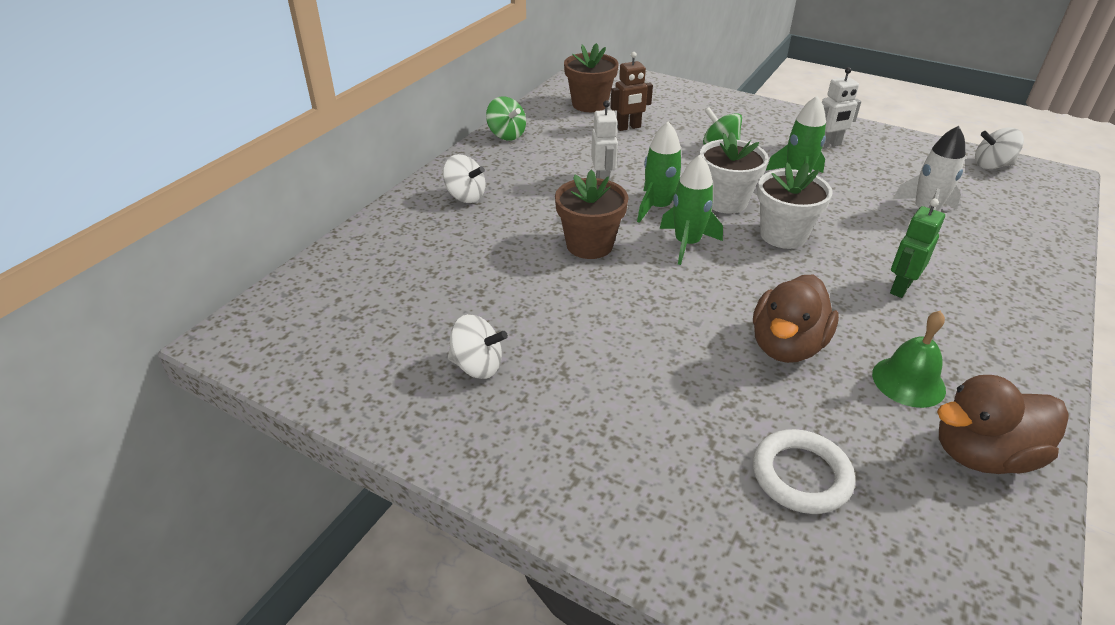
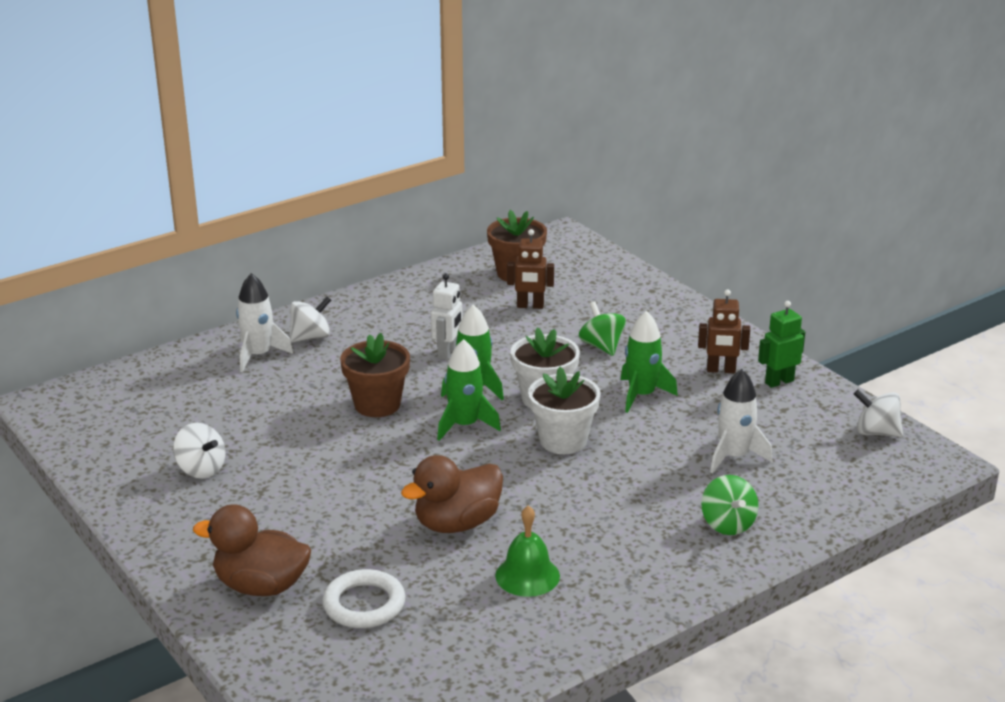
camera: 25 degrees right, 10 degrees down
(430, 226) = (258, 355): none -> white rocket
(465, 196) = (311, 337): white spinning top -> white spinning top turned 90 degrees counterclockwise
(506, 135) = (402, 287): green spinning top -> green spinning top (727, 524)
(828, 145) = (721, 370): white robot -> brown robot
(900, 288) = (616, 510): green robot -> green robot (779, 382)
(982, 454) = (521, 636): brown duck -> brown duck (261, 586)

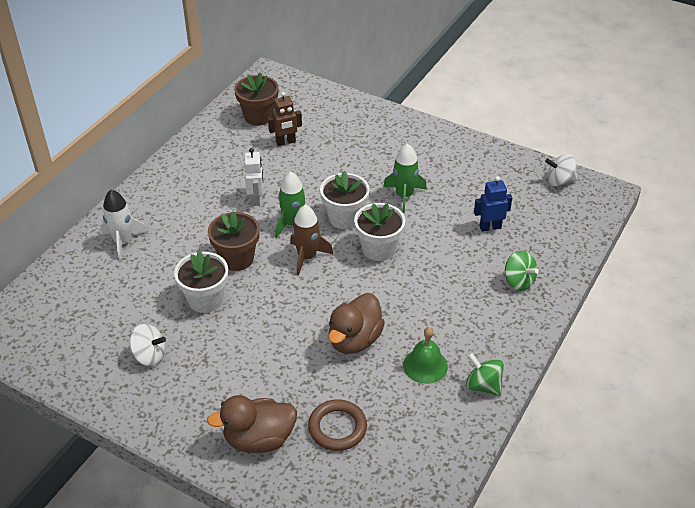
camera: 25 degrees left, 15 degrees up
(308, 434) = (205, 299): none -> white flower pot
(311, 337) = (150, 214): white spinning top -> none
(364, 604) = (337, 428): white ring -> brown ring
(465, 425) = (307, 257): green rocket -> brown rocket
(602, 346) = (354, 163): green spinning top -> green spinning top (483, 386)
(721, 370) = (440, 160): brown robot -> none
(734, 457) = (490, 227): white rocket -> blue robot
(779, 382) = (480, 158): green robot -> none

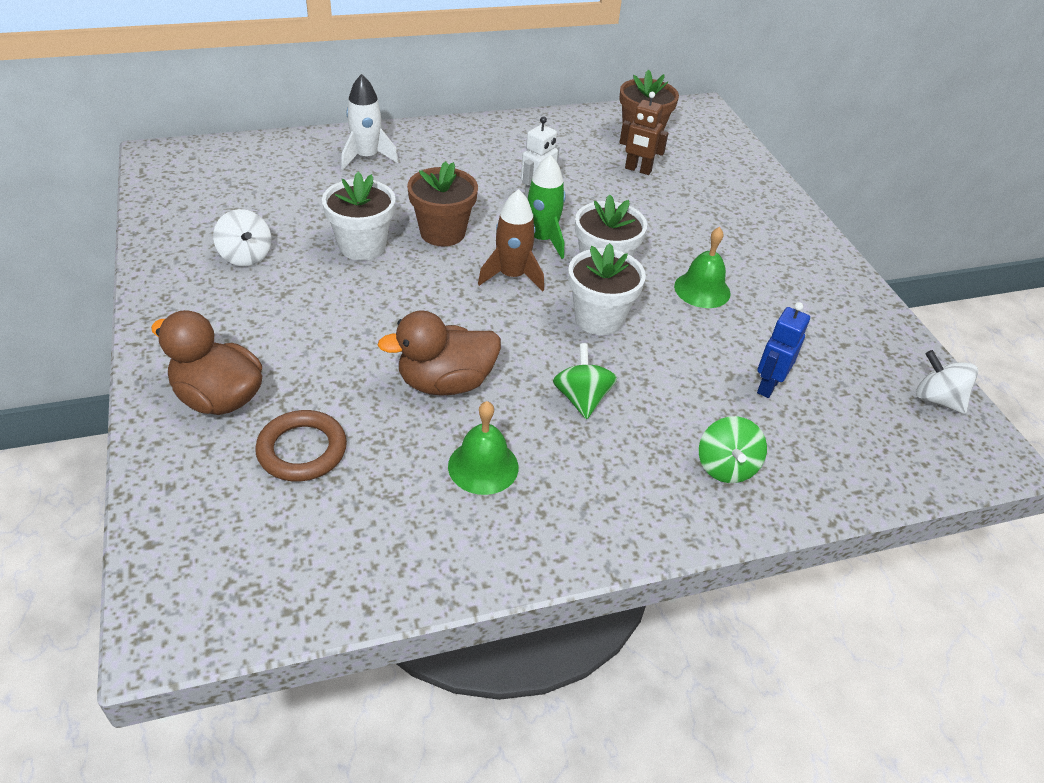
camera: 40 degrees right, 0 degrees up
(404, 195) = (702, 289): green rocket -> green bell
(483, 386) = (518, 542): green spinning top -> green spinning top (582, 399)
(490, 227) = (767, 386): blue robot -> blue robot turned 90 degrees counterclockwise

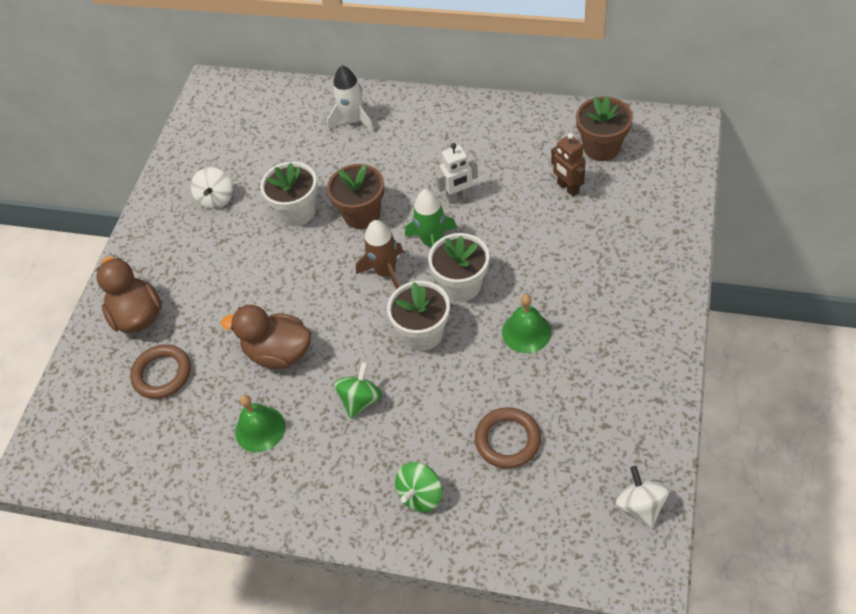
camera: 40 degrees right, 10 degrees up
(767, 386) = (507, 440): blue robot -> brown ring

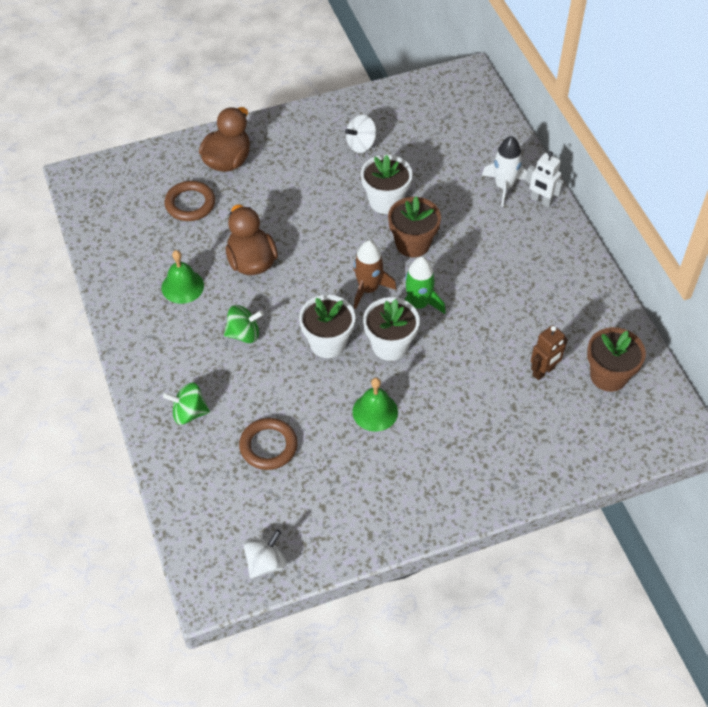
camera: 50 degrees right, 0 degrees up
(458, 197) = (477, 299): white robot -> white robot (541, 201)
(567, 188) = (543, 371): brown robot -> brown robot turned 150 degrees counterclockwise

